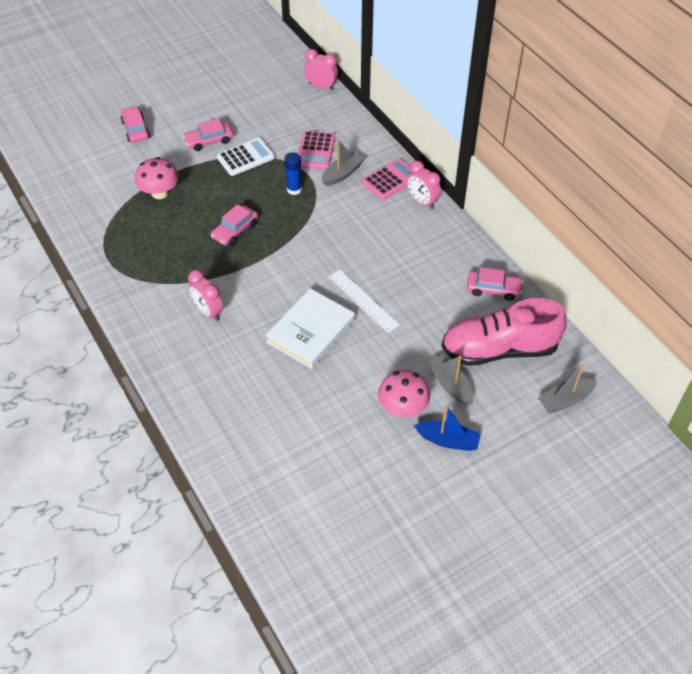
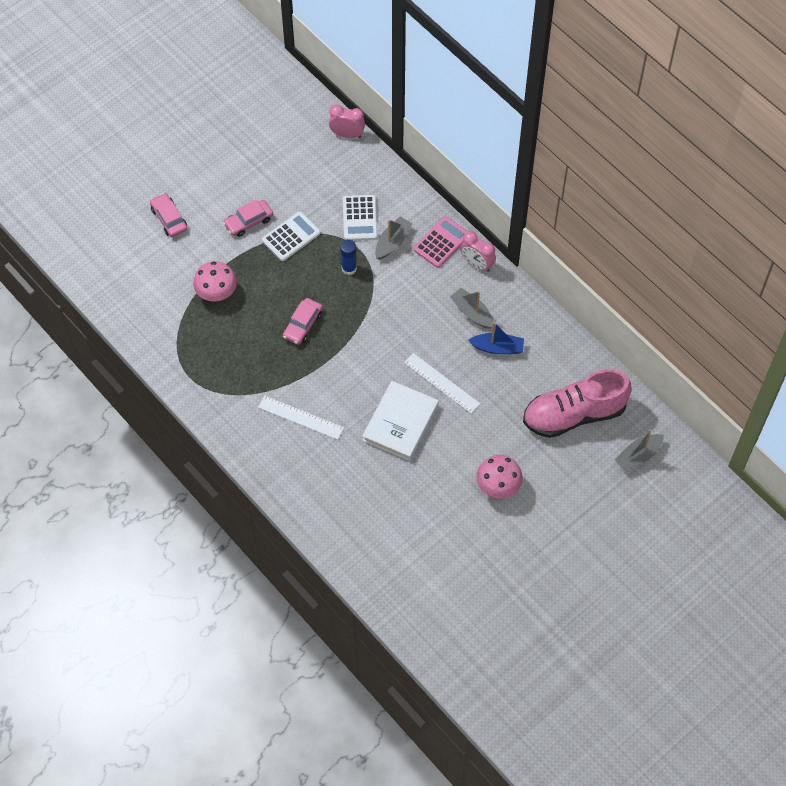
camera: 10 degrees left, 10 degrees up
(208, 311) = (301, 417): pink clock -> white ruler
(316, 151) = (360, 218): pink calculator -> white calculator
(447, 440) = (542, 510): blue boat -> blue boat (497, 348)
(450, 385) = (536, 457): grey boat -> grey boat (472, 313)
(493, 289) = (560, 352): pink car -> none

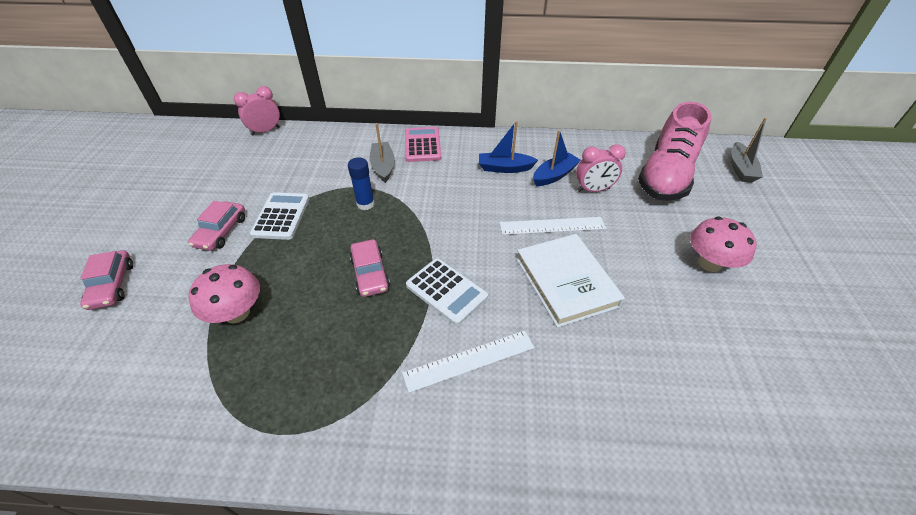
camera: 45 degrees left, 15 degrees down
(169, 219) = (112, 285): pink car -> pink car turned 120 degrees counterclockwise
(360, 218) = (335, 169): white calculator -> white calculator (446, 291)
(472, 313) = (505, 168): grey boat -> blue boat
(477, 264) = (466, 141): pink clock -> pink clock (593, 190)

